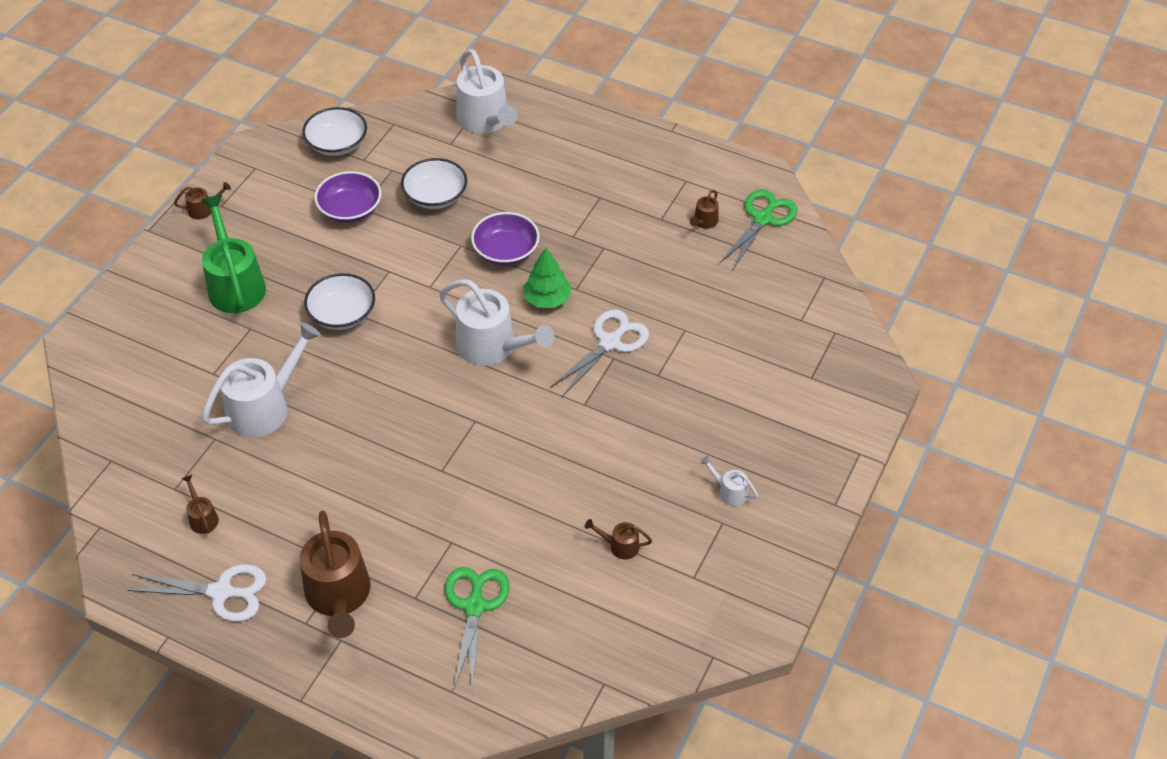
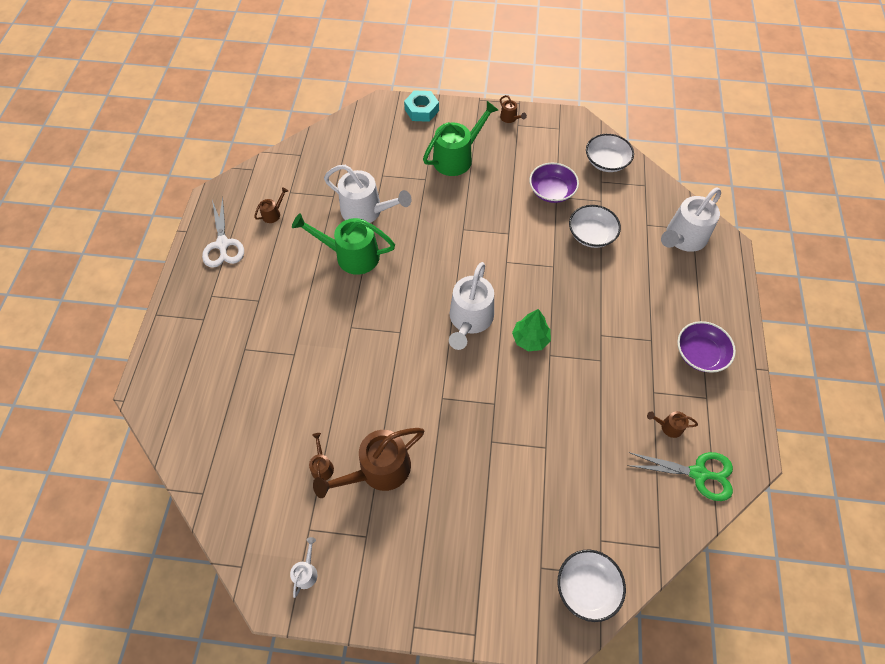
camera: 70 degrees right, 10 degrees up
(123, 297) = (421, 110): none -> turquoise nut
(330, 442) = (351, 255): none -> green watering can
(339, 596) = (235, 306): brown watering can -> brown watering can (379, 470)
(342, 314) = (459, 222): white bowl -> white bowl (587, 587)
(475, 606) = (246, 387): green scissors -> none
(506, 251) = (563, 296): purple bowl -> purple bowl (700, 354)
(610, 343) = (508, 396): white scissors -> none
(729, 492) = (397, 533): white watering can -> white watering can (306, 572)

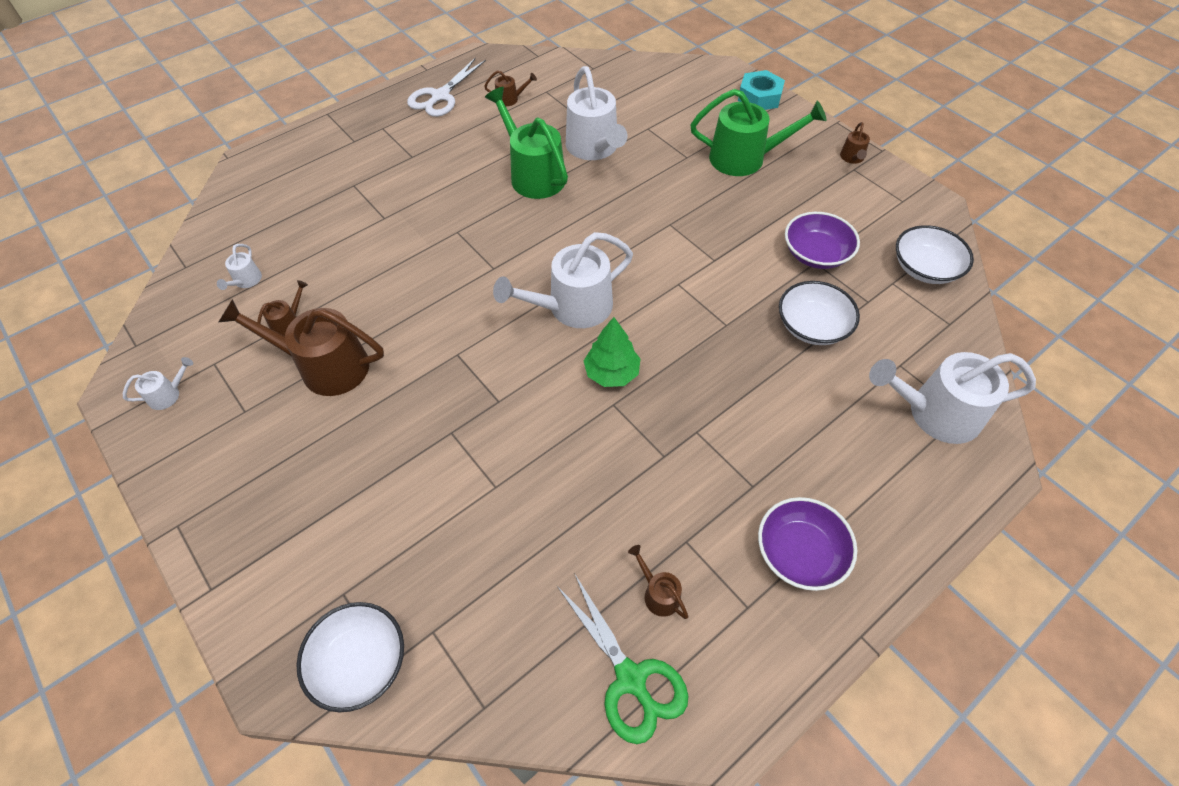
camera: 45 degrees right, 5 degrees down
(258, 466) = (246, 281): none -> white watering can

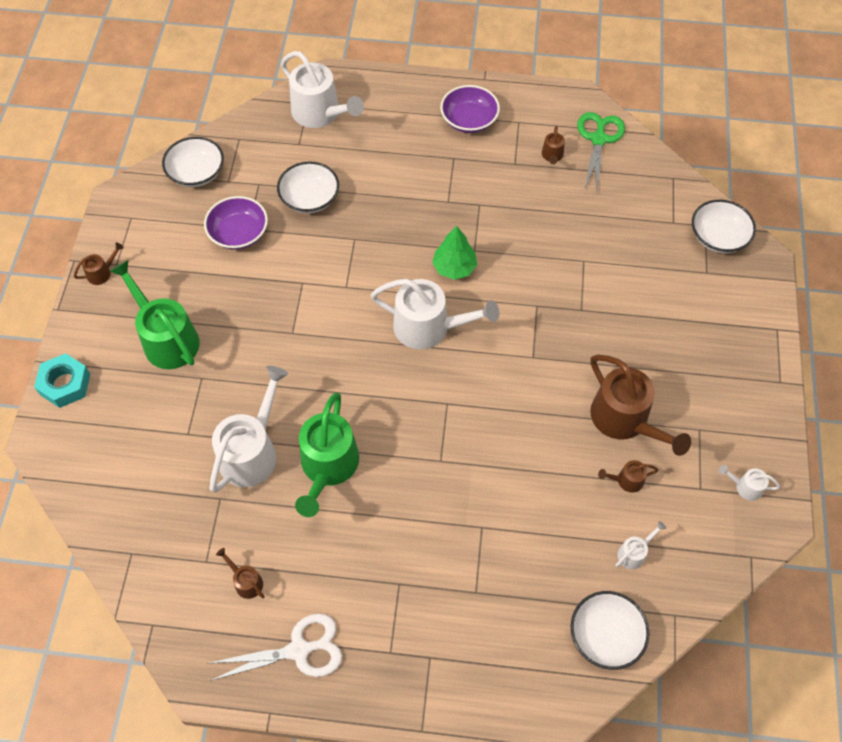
camera: 135 degrees left, 5 degrees up
(235, 223) = (606, 635): none -> white bowl

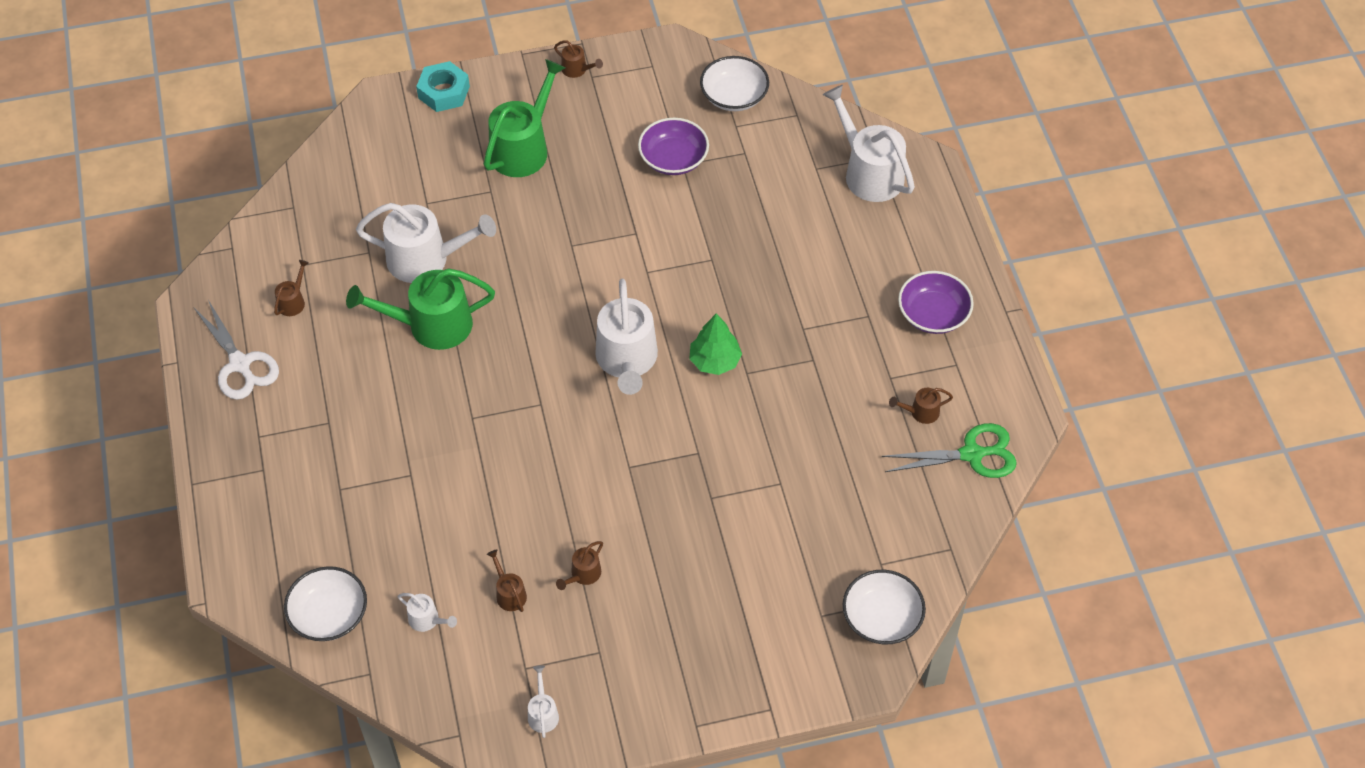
camera: 70 degrees right, 5 degrees down
(310, 198) = (747, 203): white bowl -> none
(320, 113) = (869, 173): white watering can -> white watering can turned 120 degrees clockwise
(624, 420) = (583, 574): brown watering can -> brown watering can, size x0.45

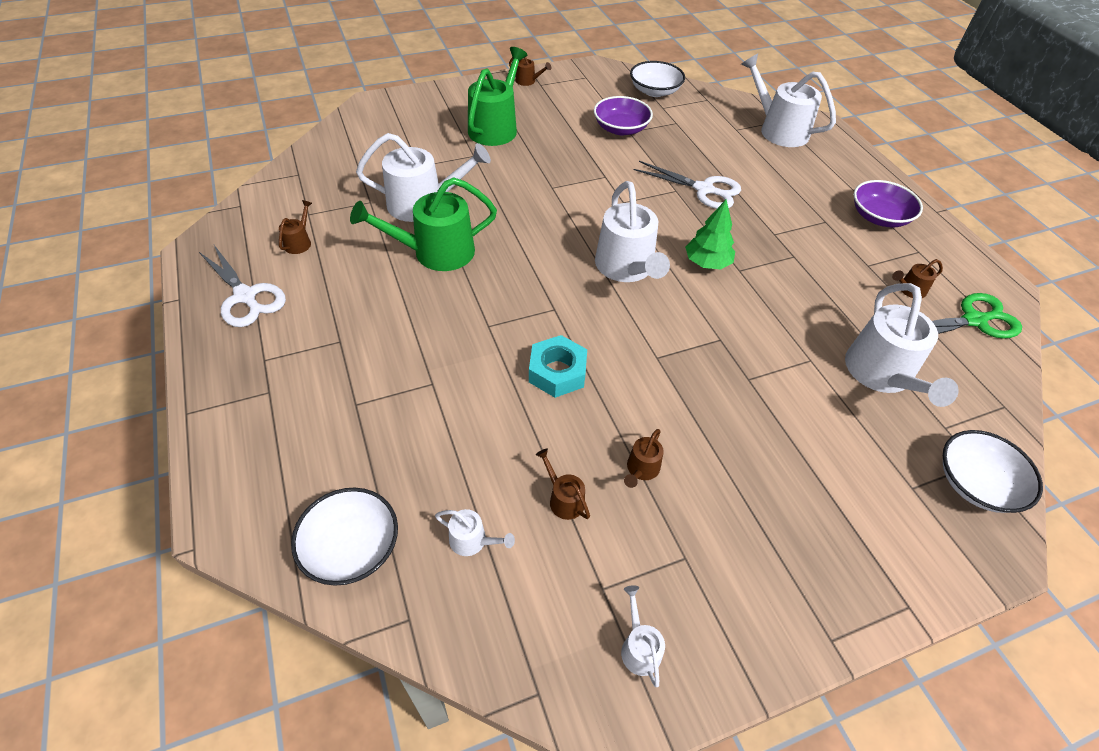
camera: 10 degrees left, 5 degrees down
(444, 92) = (423, 97): turquoise nut -> turquoise nut (557, 372)
(744, 260) = (704, 189): none -> white scissors
(844, 505) = (881, 374): none -> white watering can

